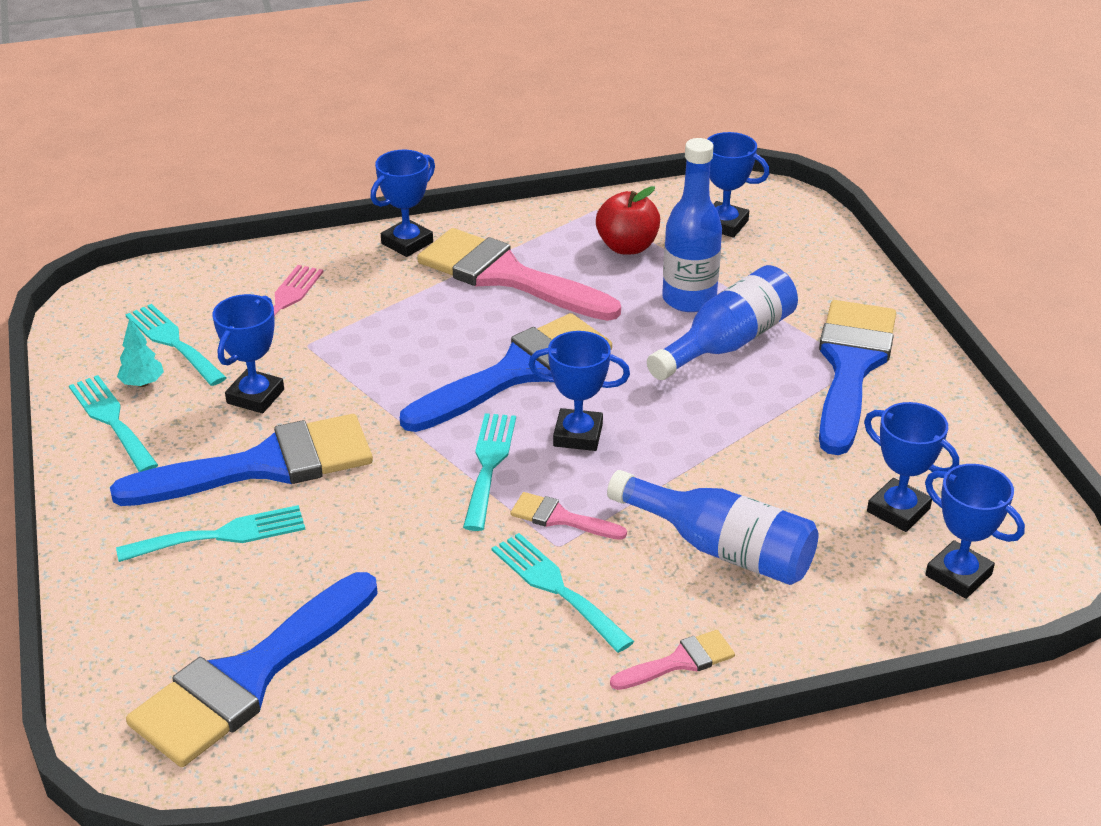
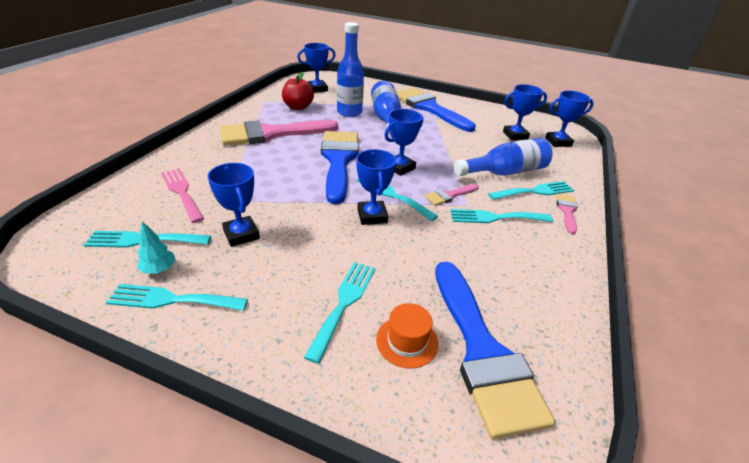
camera: 55 degrees left, 0 degrees up
(208, 610) = (407, 341): none -> orange hat
(264, 465) = (303, 258): blue brush -> none
(407, 243) = (203, 142): blue trophy -> blue trophy (372, 216)
(699, 604) = (534, 191): none -> turquoise fork

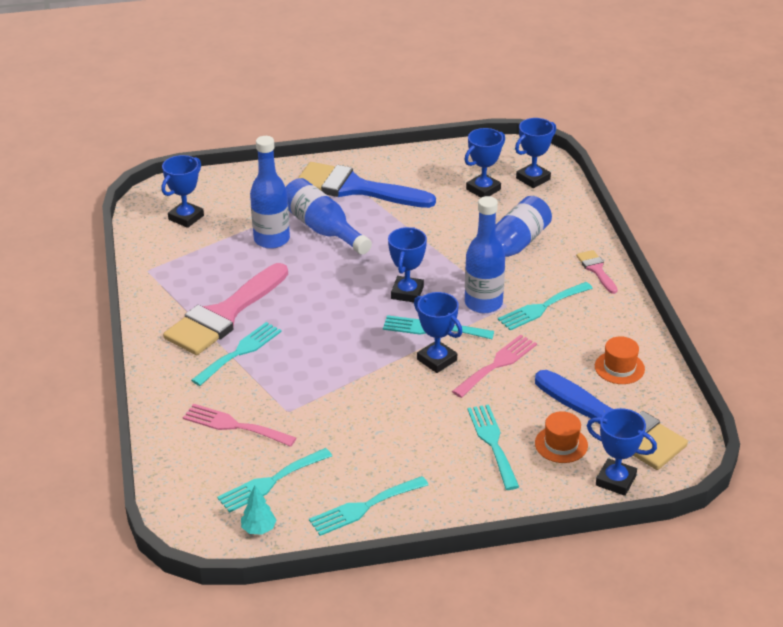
camera: 30 degrees left, 0 degrees up
(159, 269) = (321, 494): turquoise tree -> turquoise tree (259, 529)
(241, 234) = (346, 434): blue trophy -> blue trophy (615, 480)
(298, 107) = (202, 260): red apple -> none
(338, 160) = (338, 314): blue brush -> none
(417, 241) = (497, 364): none -> pink fork
(449, 195) = (483, 303): pink brush -> blue bottle
(530, 296) = (619, 367): none -> orange hat
(534, 191) = (554, 260): turquoise fork -> turquoise fork (240, 352)

